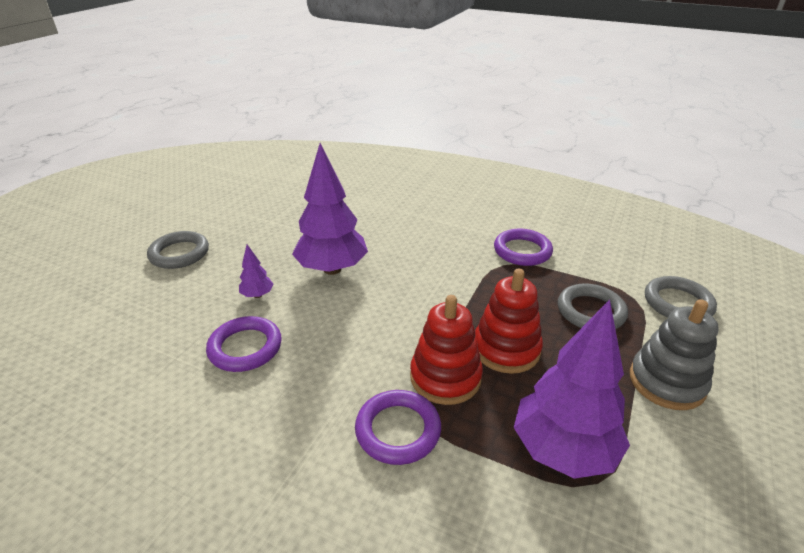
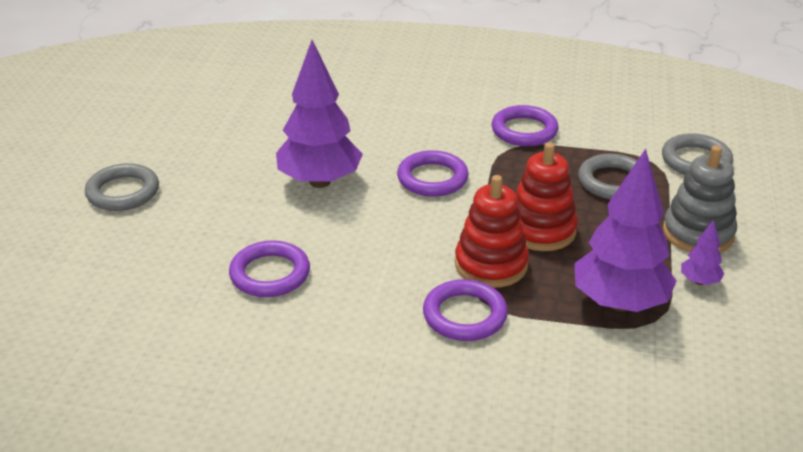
camera: 15 degrees left, 0 degrees up
(257, 295) = (250, 222): purple tree -> purple tree (699, 281)
(426, 281) = (432, 178): none -> purple ring

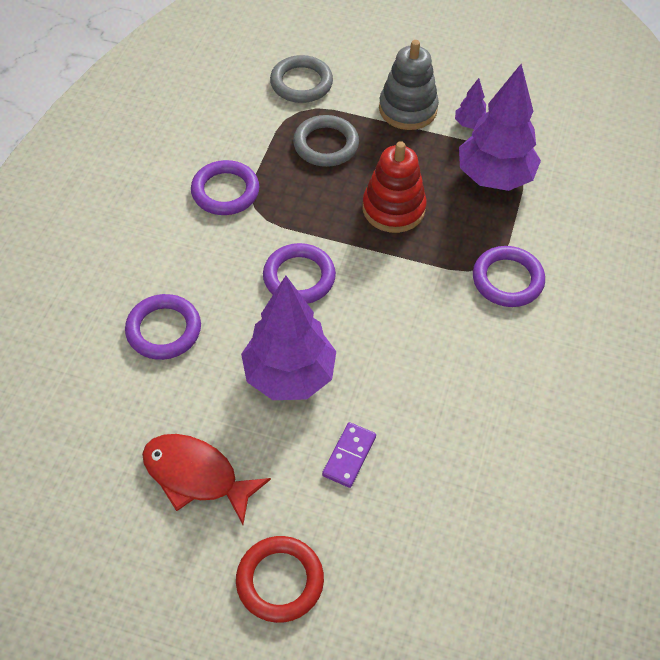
camera: 85 degrees left, 20 degrees up
(123, 192) = (280, 581): grey ring -> red ring
(219, 146) = (196, 476): none -> red fish
(237, 219) = (349, 456): none -> purple domino
(270, 274) = (444, 426): purple ring -> purple ring (164, 330)
(491, 265) = (440, 251): red stacking toy -> none

